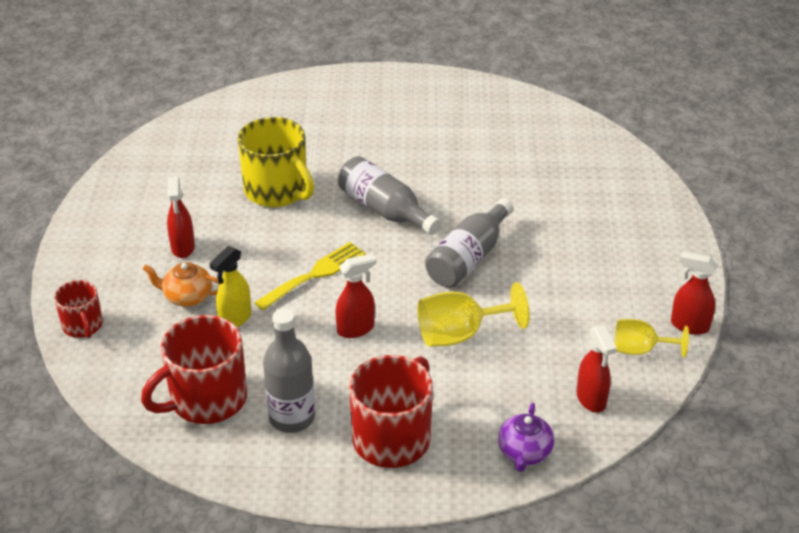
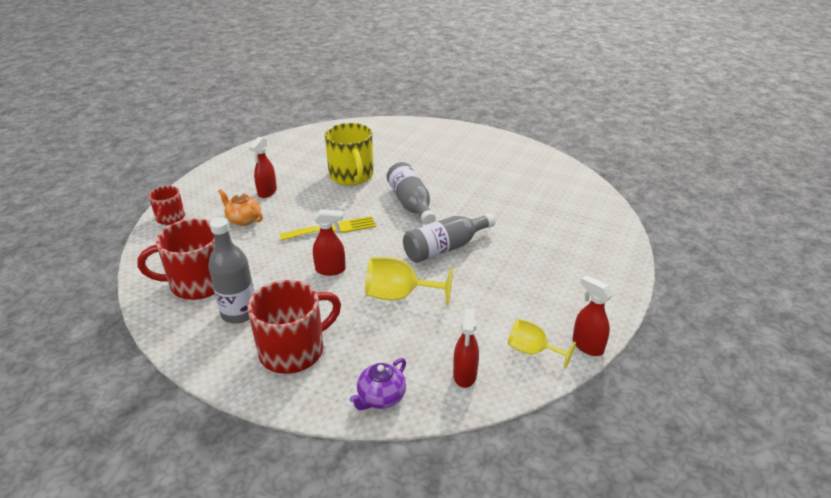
camera: 25 degrees right, 5 degrees down
(235, 319) = (260, 240): yellow spray bottle -> none

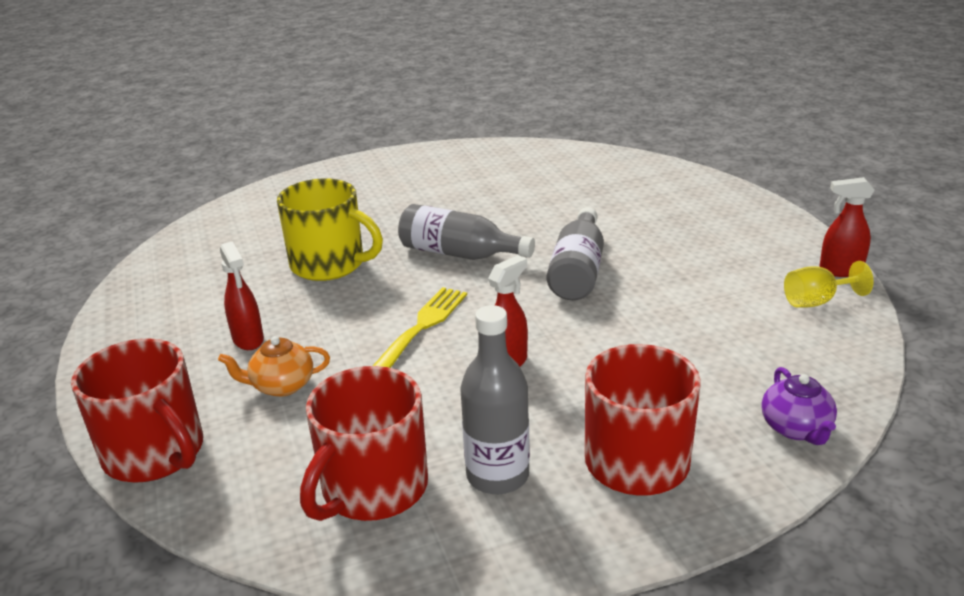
camera: 45 degrees left, 5 degrees down
(170, 218) = (155, 453): red mug -> red mug, size x1.77
(399, 295) = (625, 337): yellow goblet -> none
(465, 375) = (814, 357): red spray bottle -> none

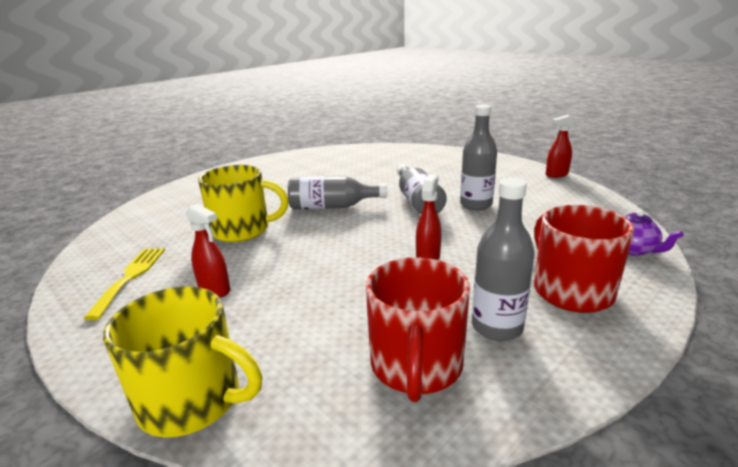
camera: 25 degrees left, 5 degrees down
(155, 453) = (192, 400): red mug -> yellow mug
(282, 386) = (272, 314): orange teapot -> none
(423, 325) = (347, 250): yellow fork -> yellow fork (130, 277)
(652, 297) = (476, 205): none -> grey bottle
(816, 301) = (563, 189): yellow goblet -> none

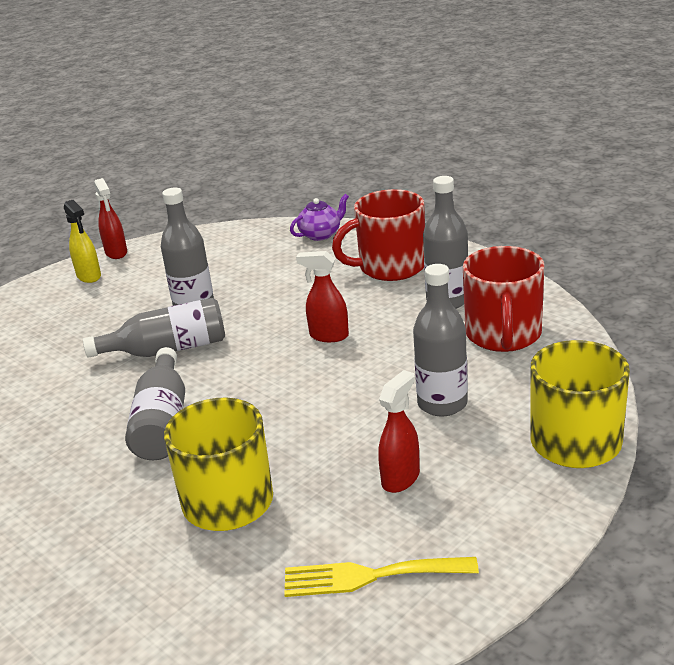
camera: 90 degrees left, 5 degrees up
(300, 314) = (442, 403): none -> grey bottle
(416, 366) = (503, 335): red mug -> red mug turned 90 degrees clockwise
(518, 171) = (89, 276): none -> yellow spray bottle

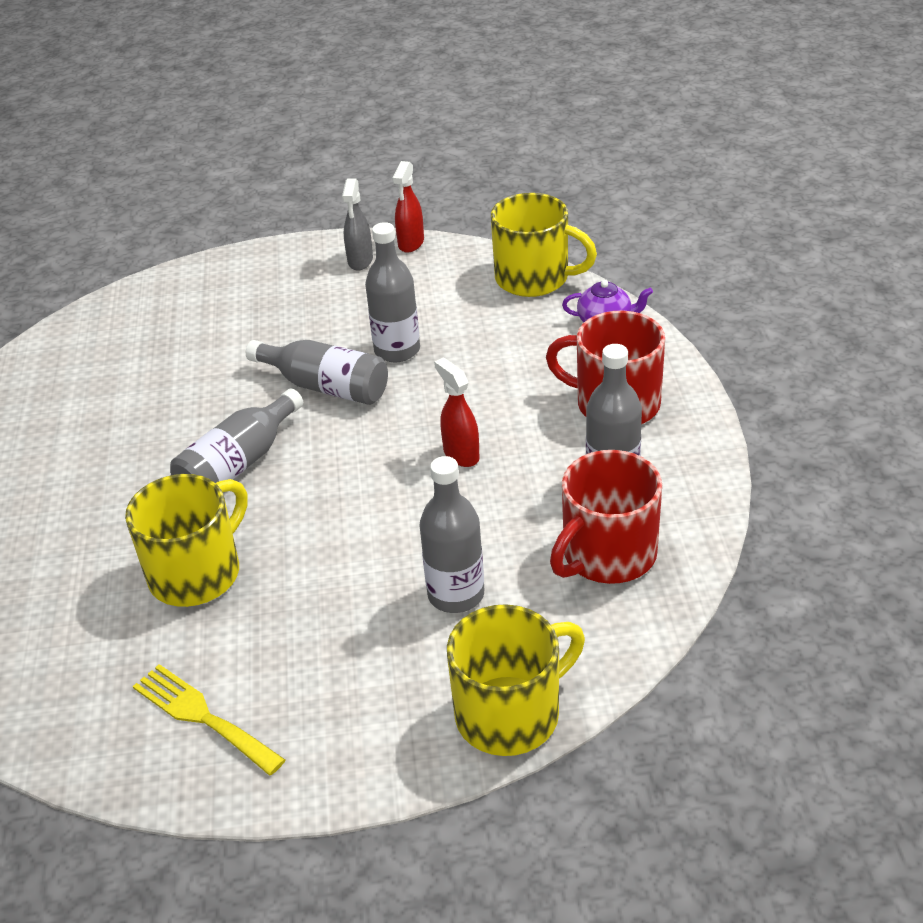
camera: 40 degrees right, 10 degrees up
(89, 276) = (360, 261): yellow spray bottle -> grey spray bottle
(238, 234) = (534, 278): none -> yellow mug
(401, 478) = (330, 646): red spray bottle -> none

